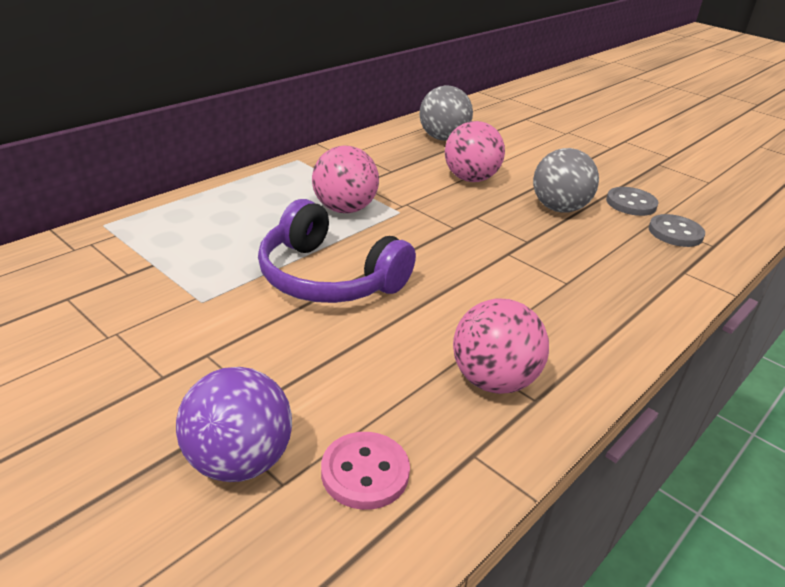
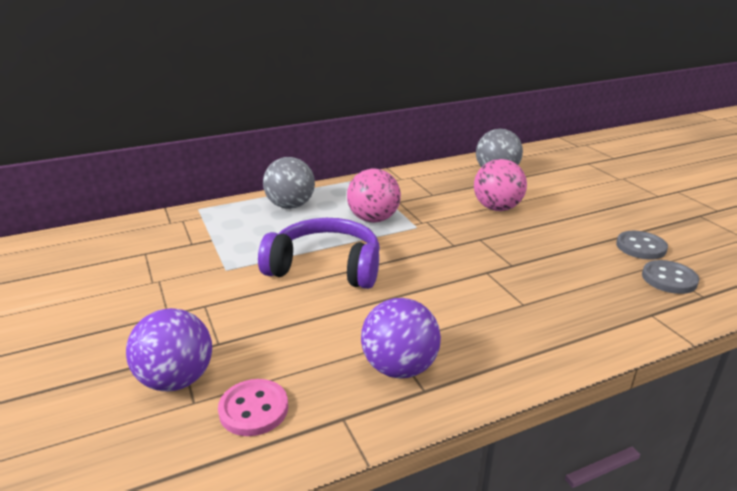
camera: 25 degrees right, 5 degrees down
(328, 277) = (325, 267): purple headphones -> purple headphones turned 135 degrees clockwise
(493, 380) = (399, 367): pink ball -> purple ball
(558, 208) = (562, 242): grey ball -> grey ball (290, 205)

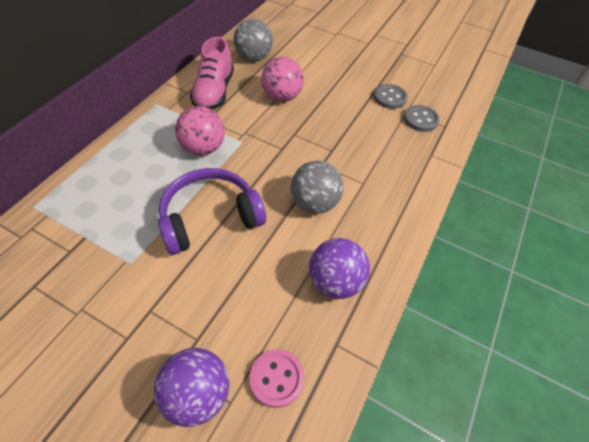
camera: 40 degrees left, 25 degrees up
(290, 205) = (120, 163): grey ball -> grey ball (314, 203)
(427, 186) = (214, 92): none -> pink shoe

